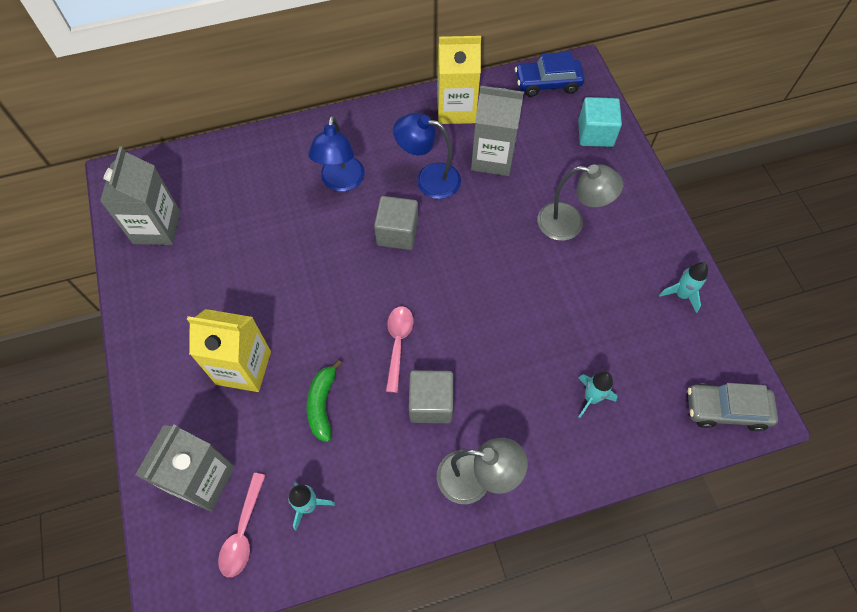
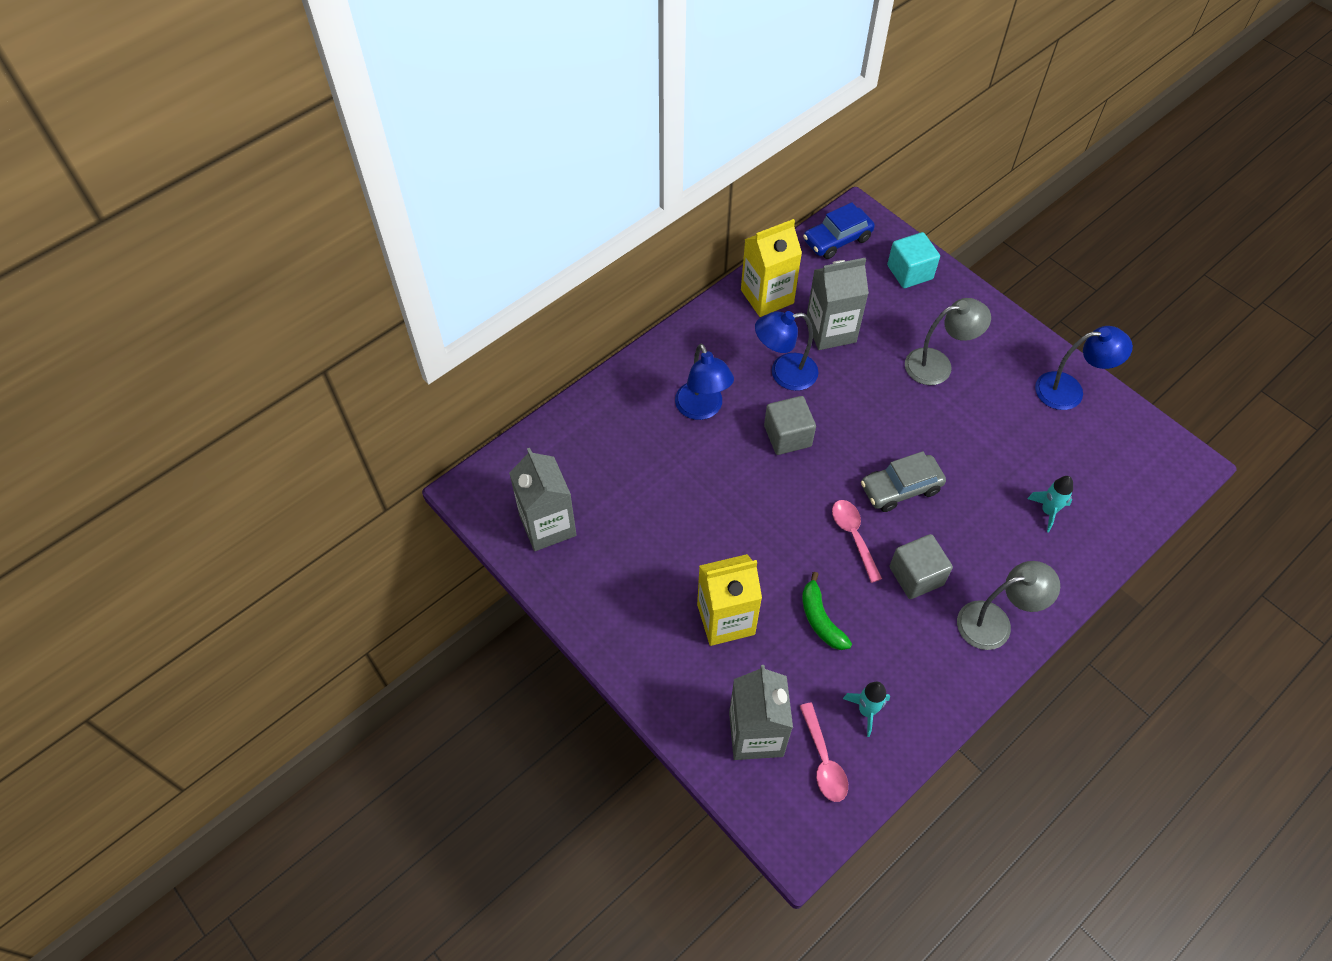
camera: 25 degrees left, 5 degrees down
(681, 295) = (1069, 390): turquoise rocket -> blue lamp
(726, 410) = (1161, 473): grey car -> grey car (900, 488)

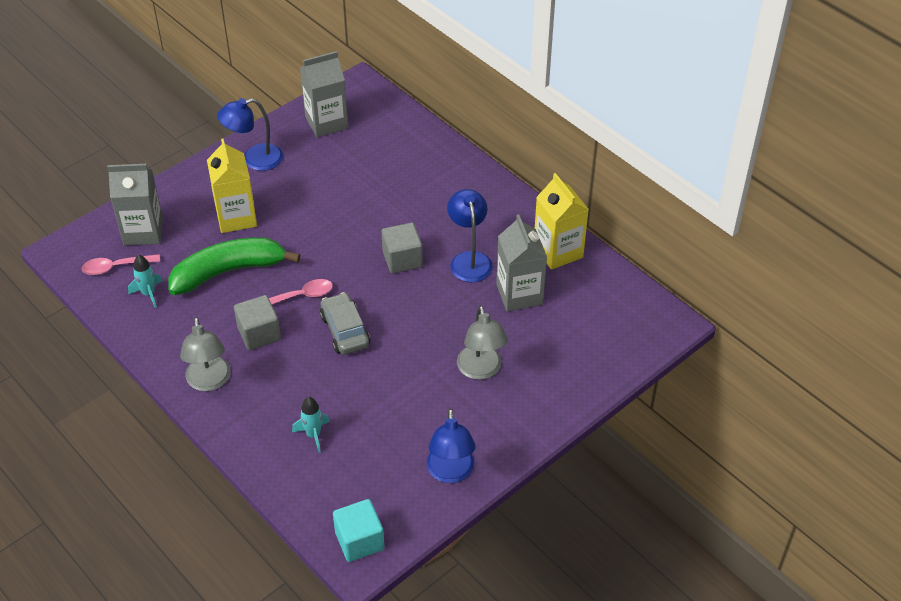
camera: 90 degrees right, 10 degrees down
(702, 409) = (431, 207): blue lamp -> blue lamp (254, 159)
(820, 619) = (228, 271): green banana -> green banana, size x1.92
(837, 240) = (635, 306): blue car -> none
(909, 272) = (597, 359): turquoise cube -> turquoise cube (359, 541)

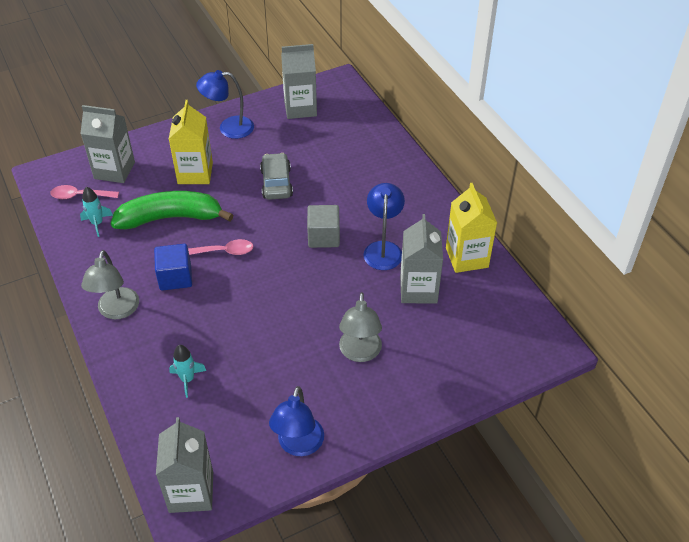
camera: 15 degrees right, 0 degrees up
(259, 334) = (175, 277): grey cube -> blue cube
(345, 331) = (250, 290): grey car -> grey car (276, 183)
(359, 541) = (191, 492): turquoise cube -> grey carton

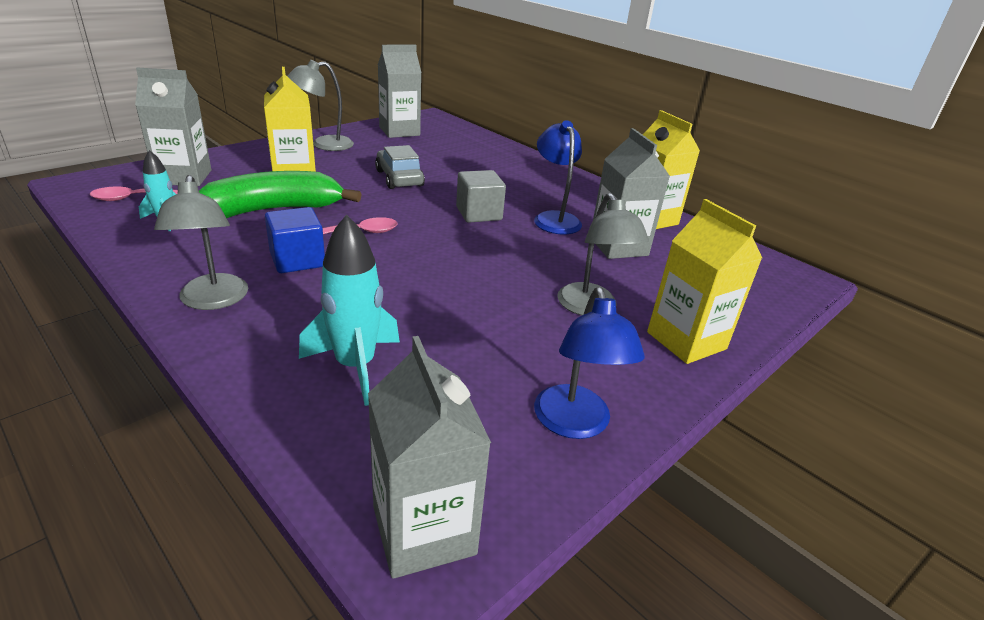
camera: 20 degrees left, 15 degrees down
(187, 379) = (355, 366): turquoise rocket -> turquoise rocket, size x1.70
(229, 128) = (324, 144): blue lamp -> grey lamp
(410, 393) = (686, 340): none -> yellow carton

